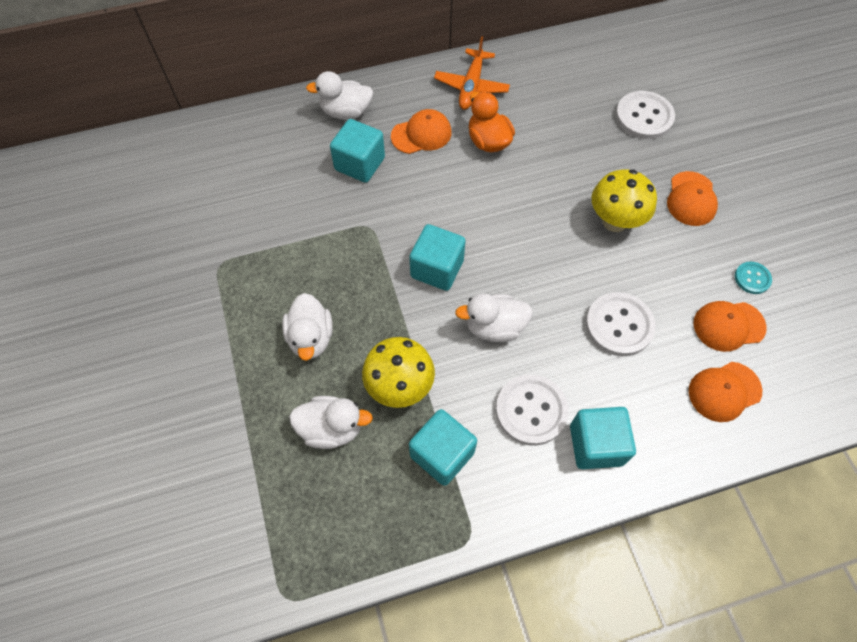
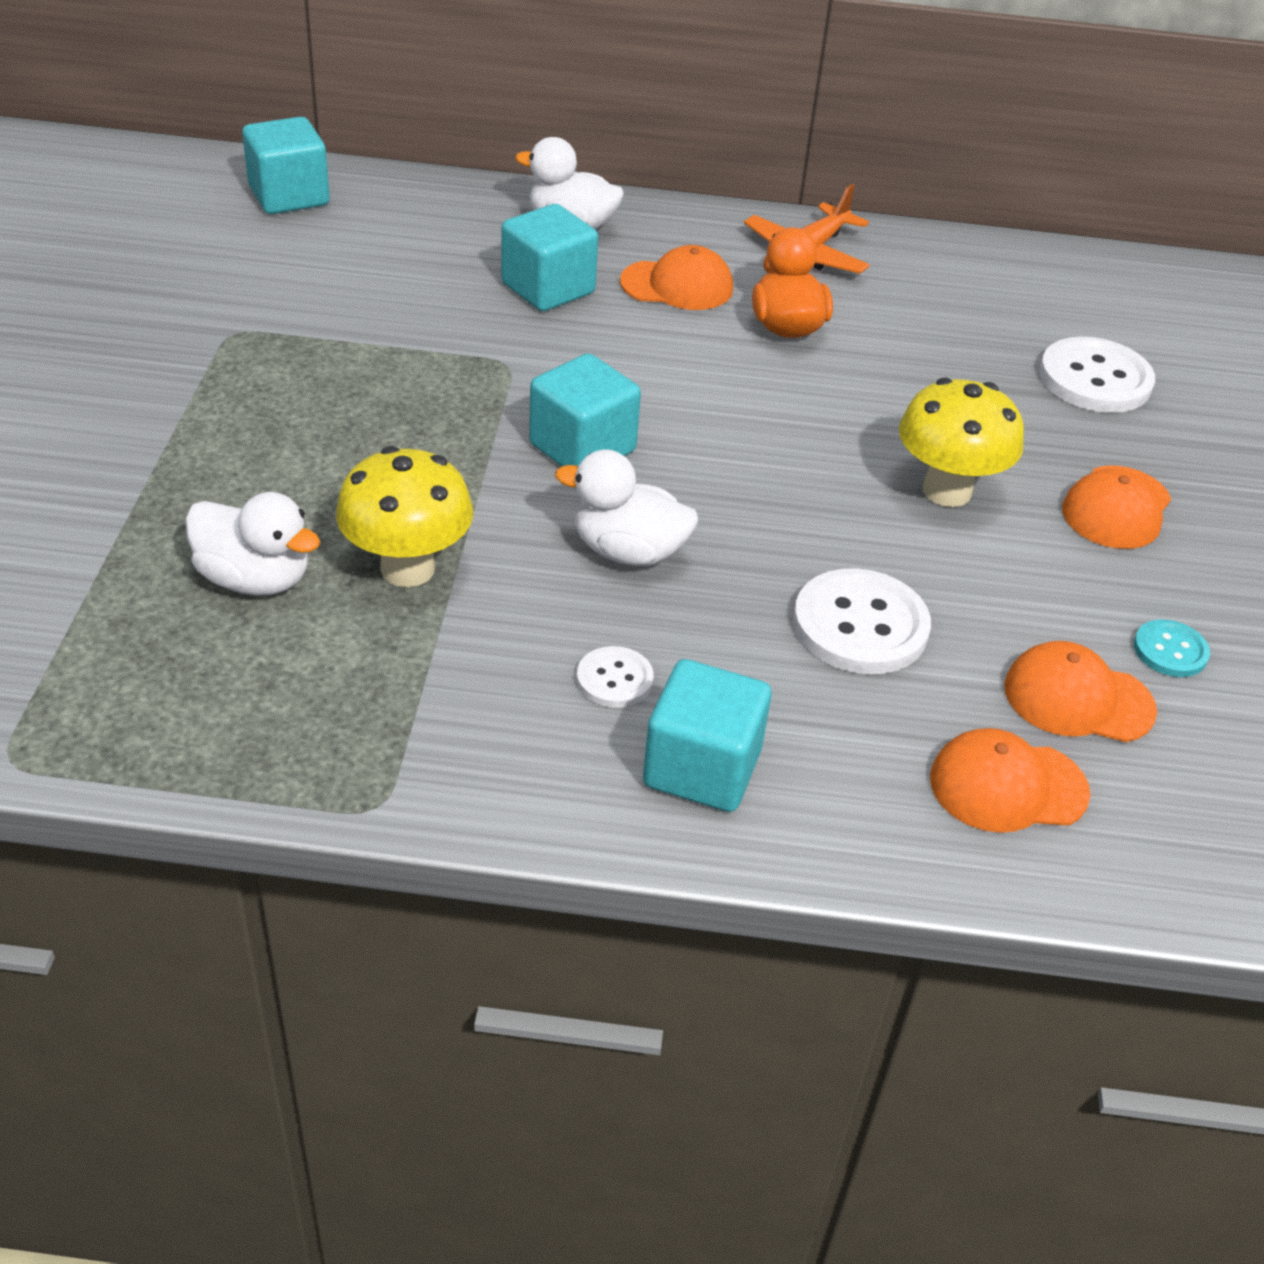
camera: 20 degrees right, 20 degrees down
(311, 338) = (309, 460): white duck -> none
(442, 454) = (414, 678): turquoise cube -> turquoise cube (289, 196)
(531, 410) = (614, 679): white button -> white button, size x0.54

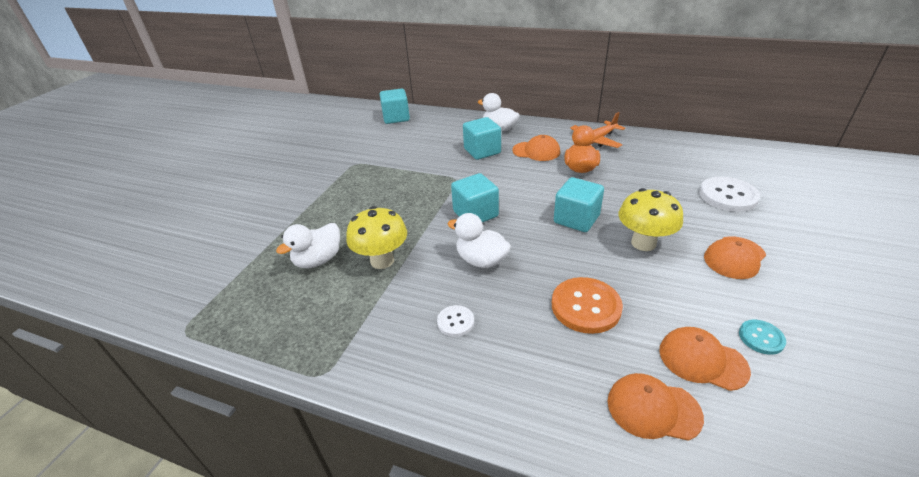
camera: 20 degrees right, 5 degrees down
(255, 579) = (318, 260): white duck -> white duck turned 90 degrees clockwise
(702, 768) = (484, 375): turquoise cube -> turquoise cube (576, 219)
(860, 625) = (585, 306): white button -> orange button

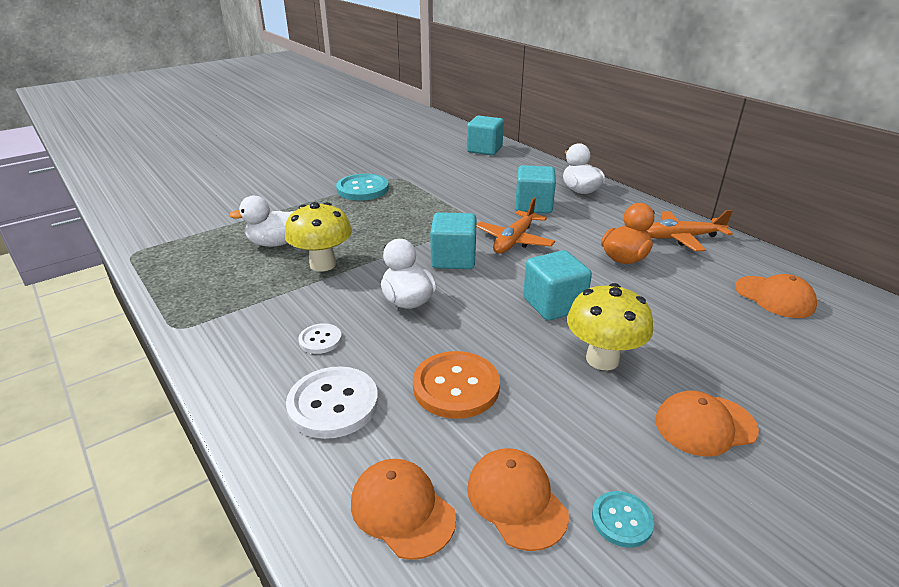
camera: 30 degrees right, 5 degrees down
(337, 184) = (362, 189): none -> turquoise button
(499, 183) = (514, 240): none -> orange plane
(536, 151) = (594, 225): orange cap -> orange cap (774, 297)
(728, 196) = (792, 358): white button -> white button (333, 404)

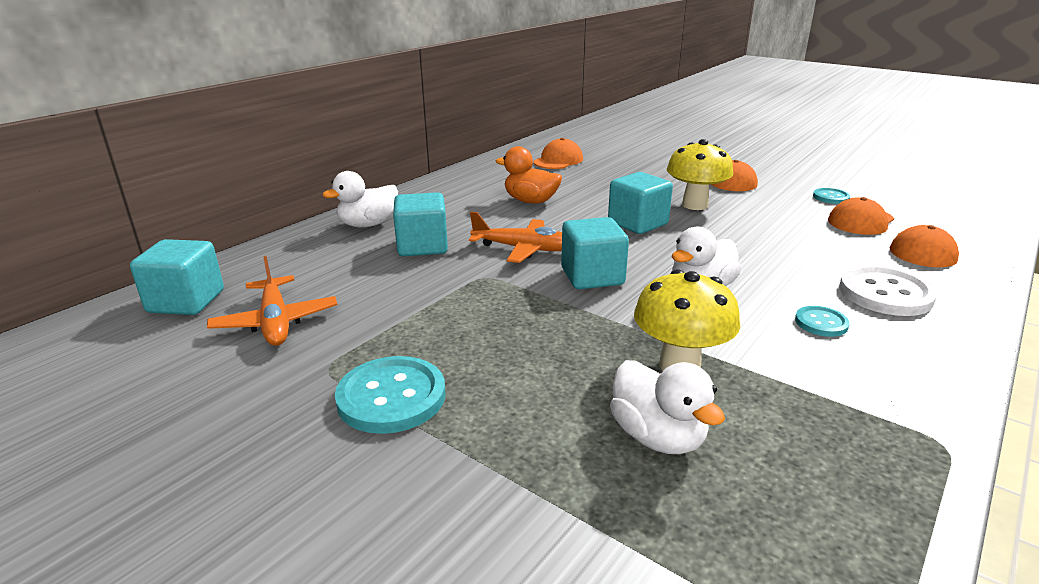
camera: 105 degrees left, 5 degrees down
(320, 340) = (821, 323): white button -> turquoise button
(456, 386) = (792, 249): orange button -> none
(681, 238) = (475, 182): orange plane -> orange plane (275, 322)

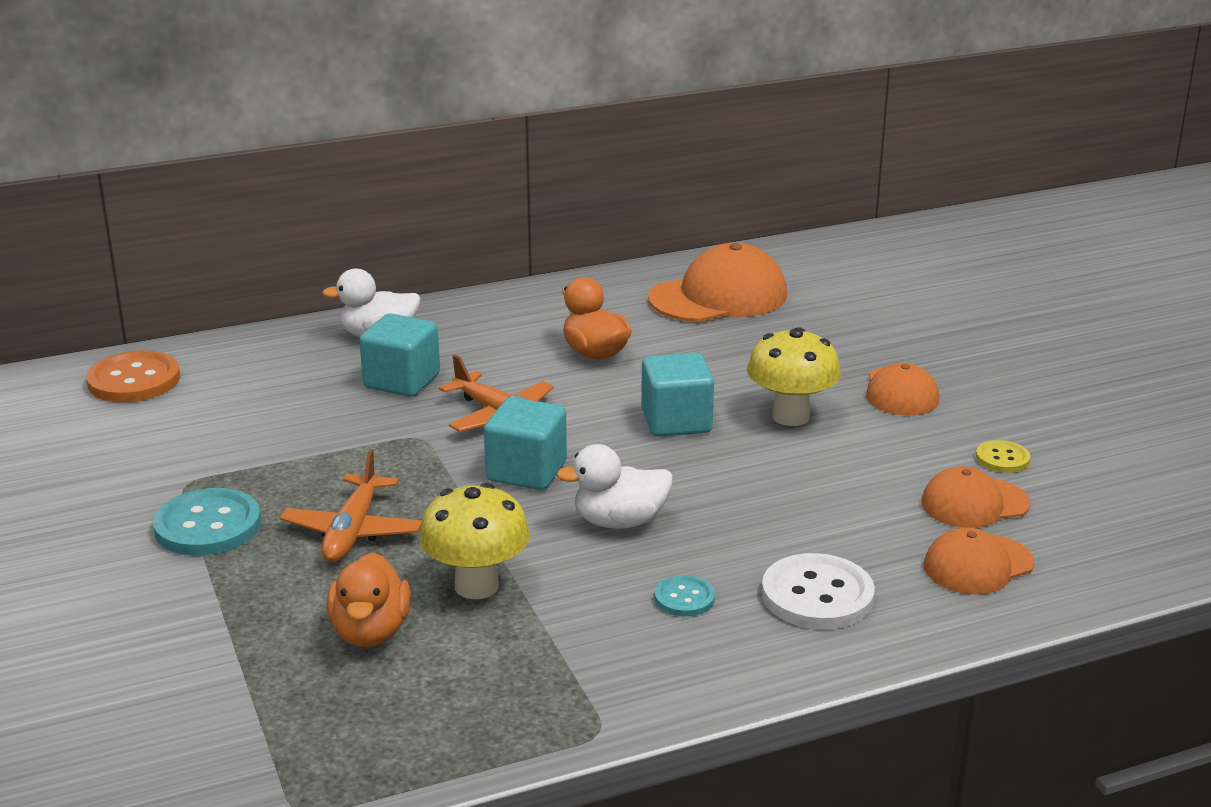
camera: 30 degrees right, 0 degrees up
(186, 301) = (134, 380): turquoise cube -> orange button
(275, 322) = (186, 425): orange plane -> orange plane (352, 531)
(558, 160) = (718, 296): orange cap -> orange cap, size x1.65
(657, 437) = (370, 632): white duck -> orange duck
(831, 197) = (1002, 458): turquoise button -> yellow button

